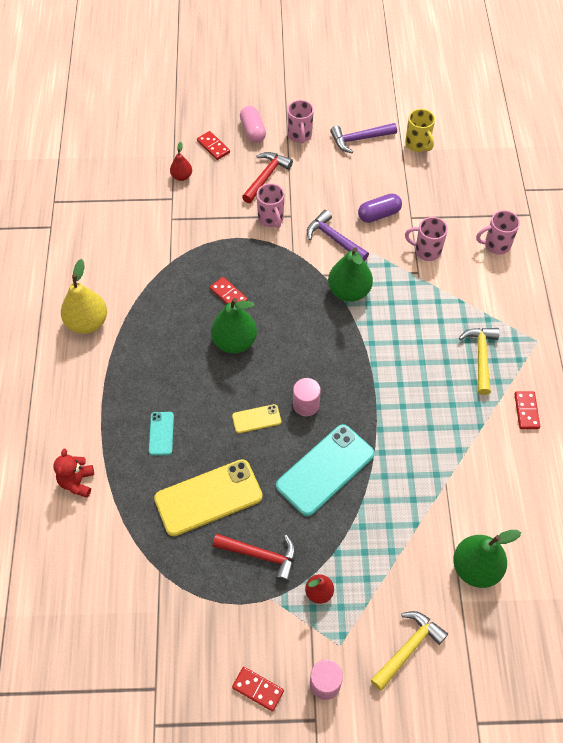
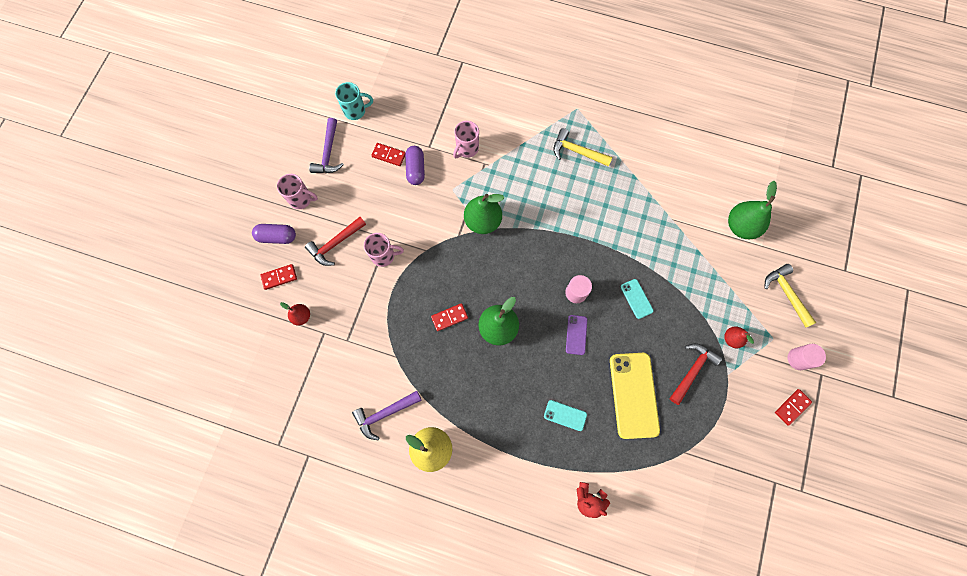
camera: 70 degrees left, 15 degrees up
(253, 131) = (277, 237): pink capsule -> purple capsule
(256, 419) = (576, 335): yellow phone -> purple phone
(266, 177) = (335, 244): red hammer -> red hammer turned 90 degrees counterclockwise
(325, 470) = (636, 298): turquoise phone -> turquoise phone, size x0.48
(334, 239) = (426, 213): purple hammer -> purple hammer (385, 413)
(418, 144) = (356, 111): yellow mug -> turquoise mug
(496, 245) = (481, 97): pink mug -> none
(526, 411) = (632, 141): red domino -> red domino (389, 155)

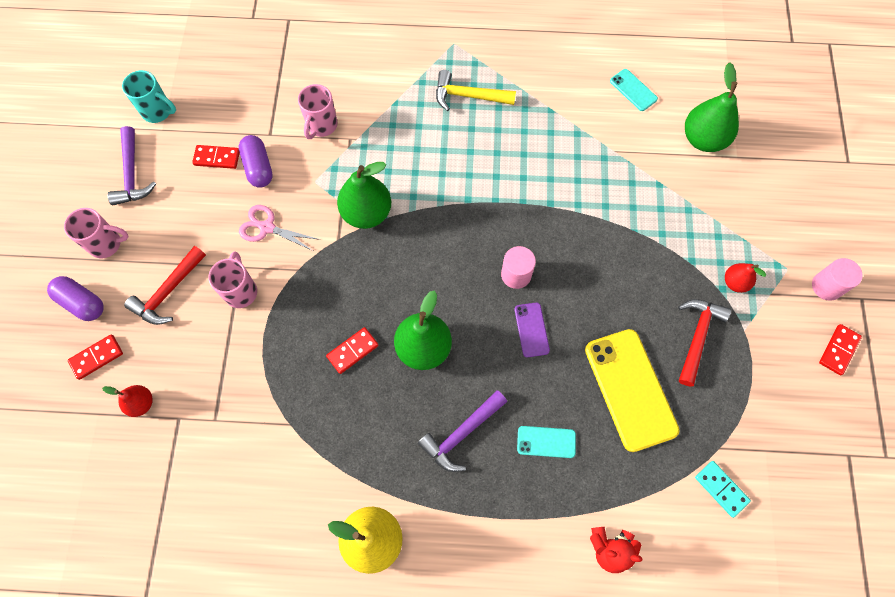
camera: 15 degrees left, 5 degrees down
(277, 237) = (82, 303): purple capsule -> purple capsule turned 45 degrees clockwise
(356, 111) = (158, 111): turquoise mug -> turquoise mug turned 45 degrees clockwise
(384, 256) = (241, 291): pink mug -> pink mug turned 75 degrees counterclockwise
(385, 413) = (293, 509): purple hammer -> purple hammer (461, 434)
(412, 215) = (267, 227): none -> pink scissors
(636, 298) = (597, 262): turquoise phone -> turquoise phone (633, 90)
(677, 480) = (721, 489): none -> turquoise domino
(786, 293) = (785, 208): yellow hammer -> none

